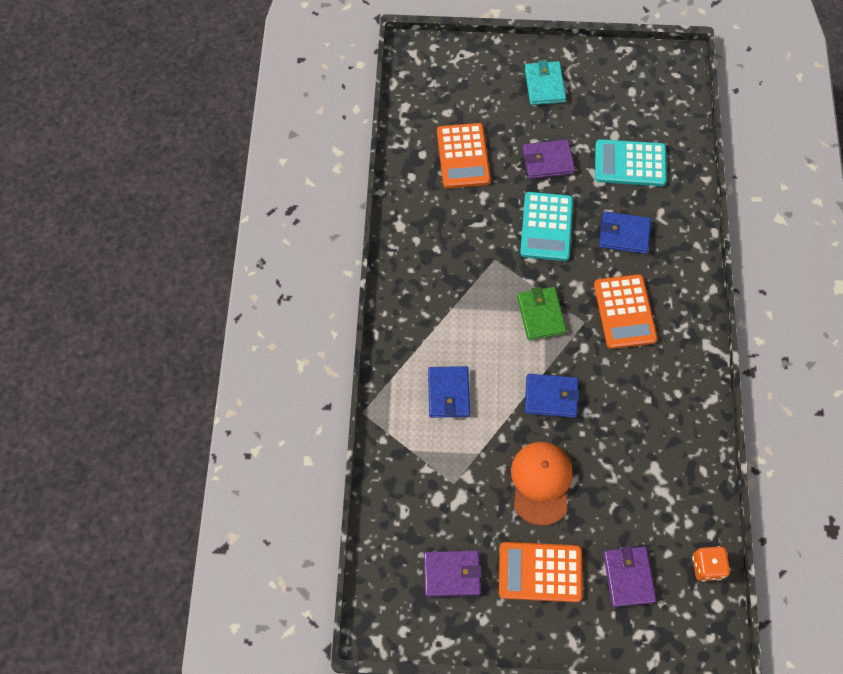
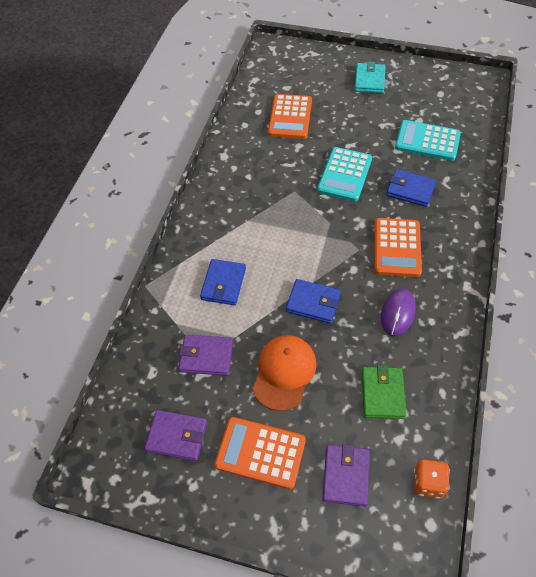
camera: 15 degrees right, 10 degrees down
(541, 315) = (322, 238): green wallet -> green wallet (382, 394)
(547, 161) = (358, 130): purple wallet -> purple wallet (206, 356)
(641, 391) = (397, 313): none -> purple mouse

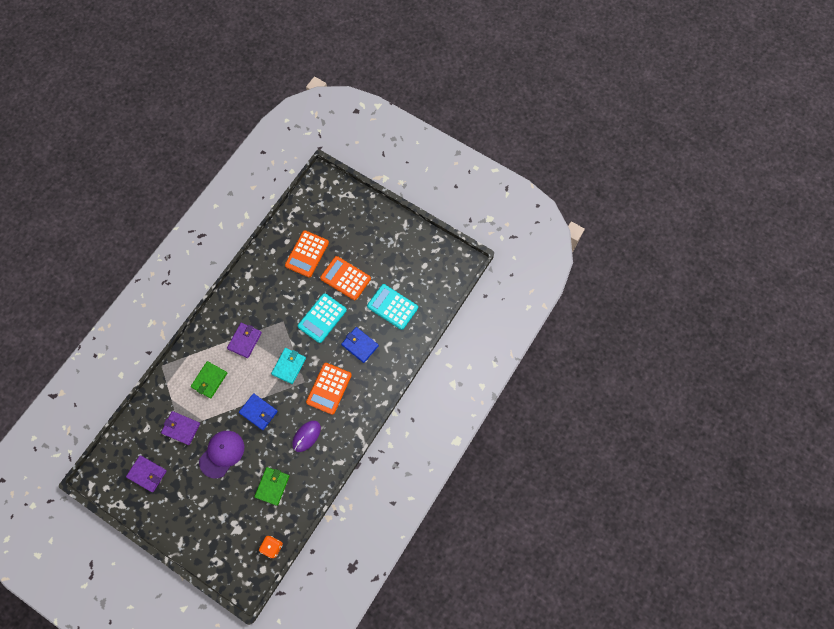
camera: 15 degrees right, 15 degrees up
(223, 284) = (209, 380): blue wallet -> green wallet
(260, 452) = (189, 499): orange calculator -> orange calculator (345, 278)
(284, 372) = (222, 454): orange cap -> purple cap
(346, 476) = (230, 528): purple wallet -> purple wallet (245, 341)
(369, 80) = (379, 236): turquoise wallet -> turquoise wallet (289, 366)

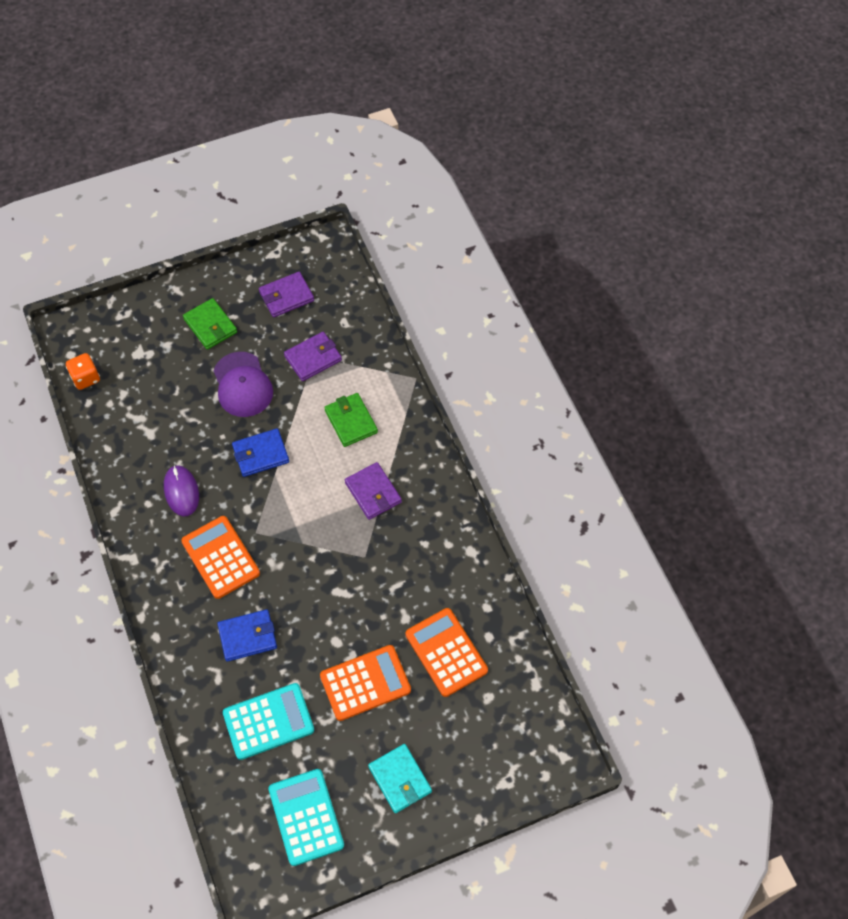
camera: 125 degrees right, 10 degrees down
(272, 486) = (154, 417): green wallet -> green wallet (210, 326)
(289, 366) = (292, 526): turquoise wallet -> turquoise wallet (400, 779)
(322, 318) = (328, 611): turquoise calculator -> turquoise calculator (306, 817)

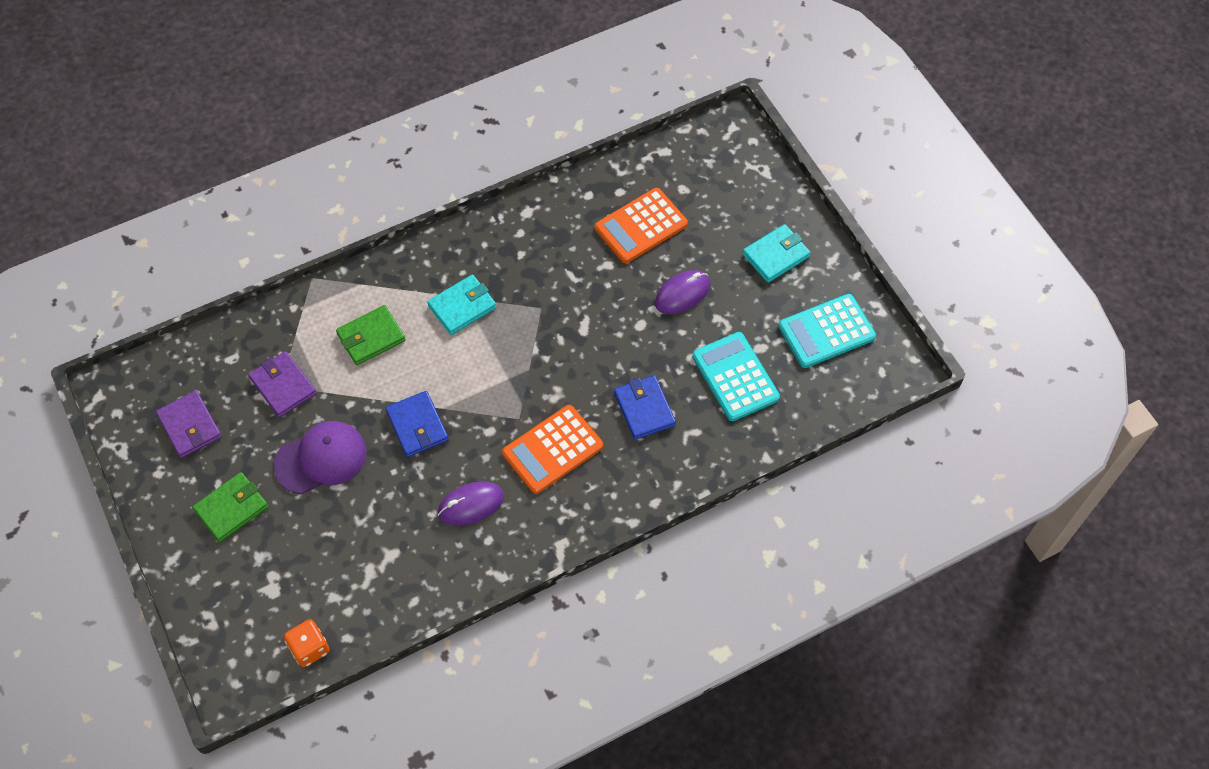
camera: 95 degrees left, 0 degrees up
(365, 683) = (682, 294): orange calculator -> purple mouse
(373, 492) = (462, 307): purple wallet -> turquoise wallet

